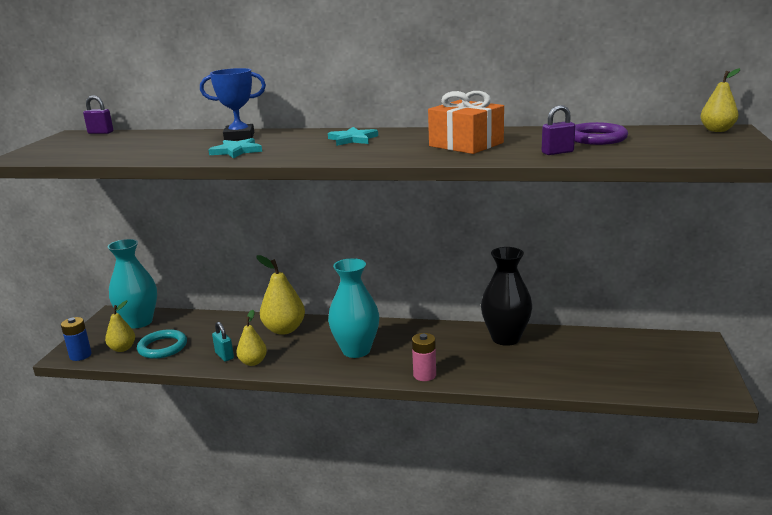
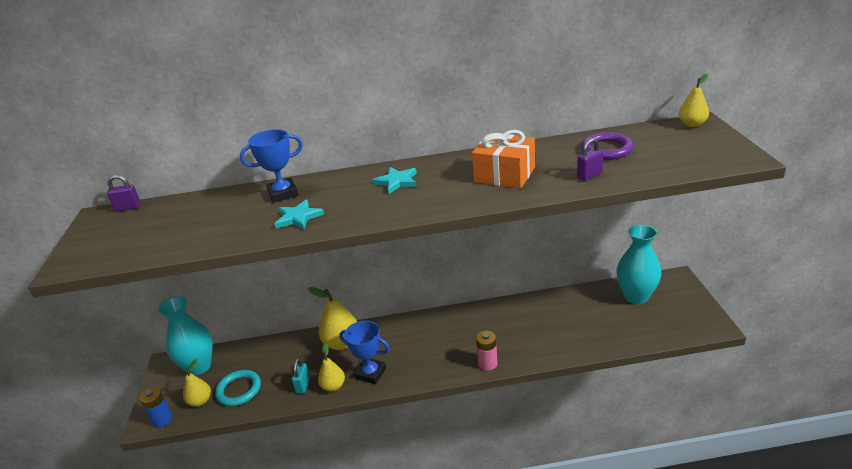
camera: 15 degrees left, 10 degrees up
(224, 356) = (303, 385): turquoise padlock -> turquoise padlock turned 60 degrees clockwise
(296, 359) = (370, 373): none -> blue trophy
(356, 350) = (417, 351): turquoise vase -> turquoise vase (636, 296)
(505, 338) = (533, 309): black vase -> none

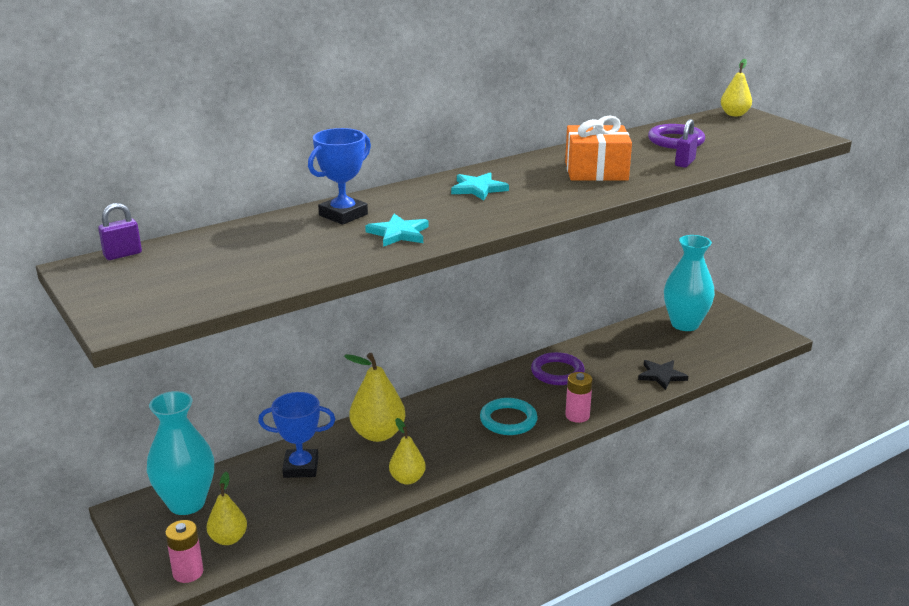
camera: 30 degrees left, 5 degrees down
(162, 419) = (188, 572): blue battery -> pink battery
(239, 390) = (276, 513): turquoise ring -> turquoise ring (508, 420)
(303, 385) = (365, 488): turquoise padlock -> none
(370, 373) = (444, 455): blue trophy -> blue trophy (301, 467)
(500, 320) = (557, 372): none -> purple ring
(580, 342) = (661, 376): none -> black star

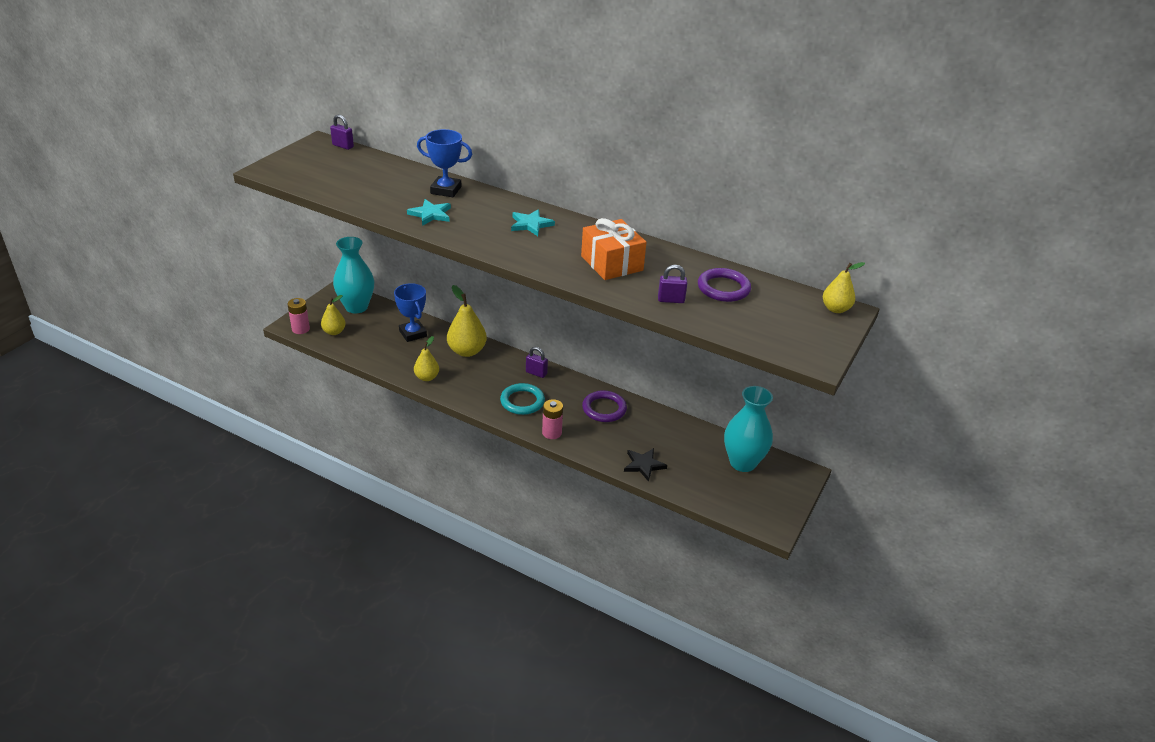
camera: 60 degrees right, 10 degrees up
(462, 397) = (536, 373): none -> purple padlock

